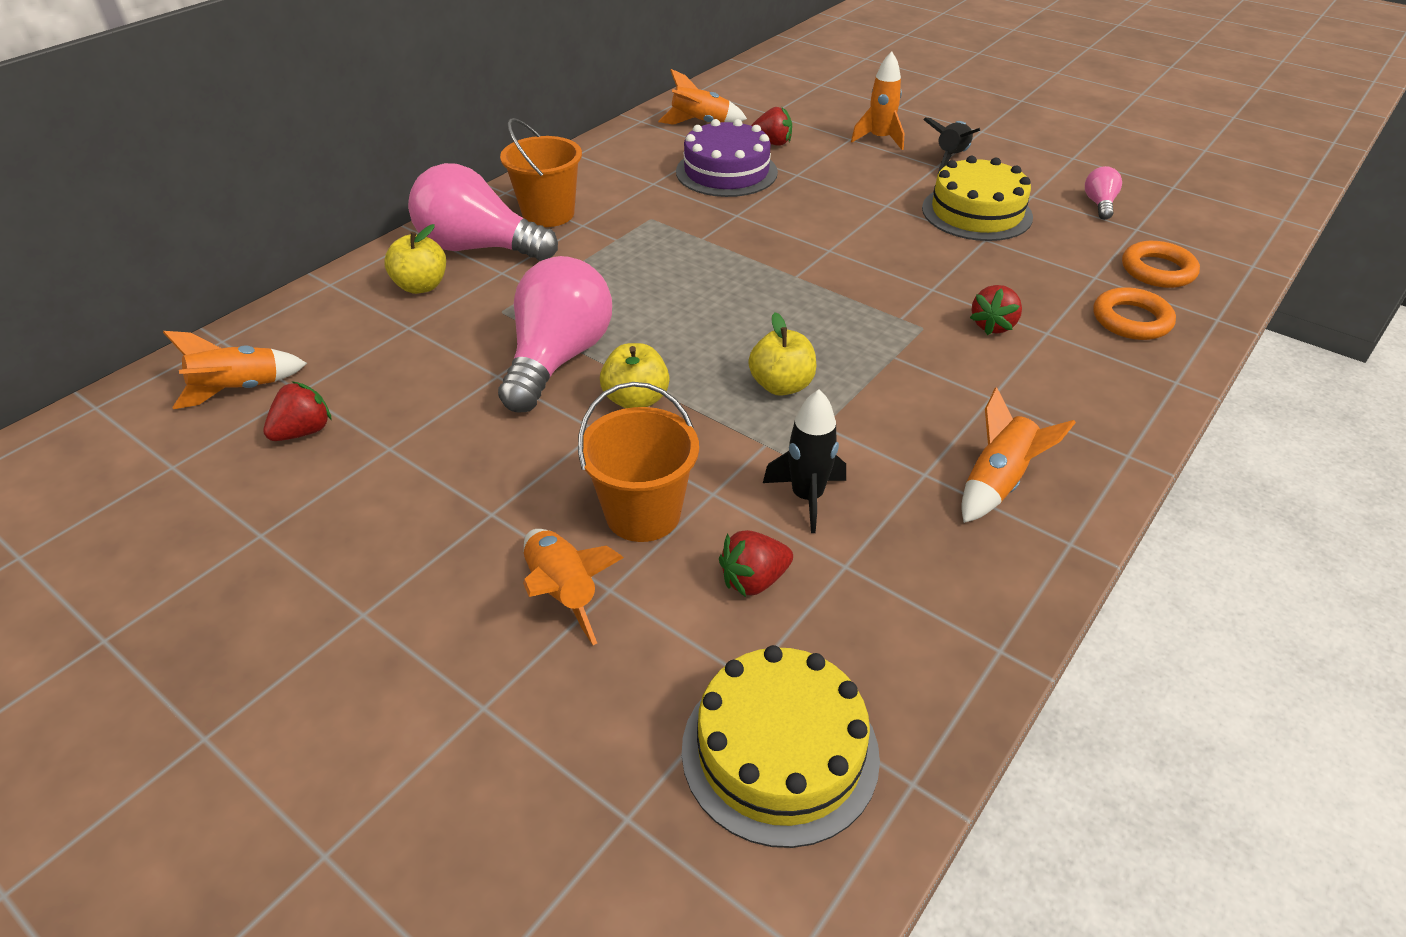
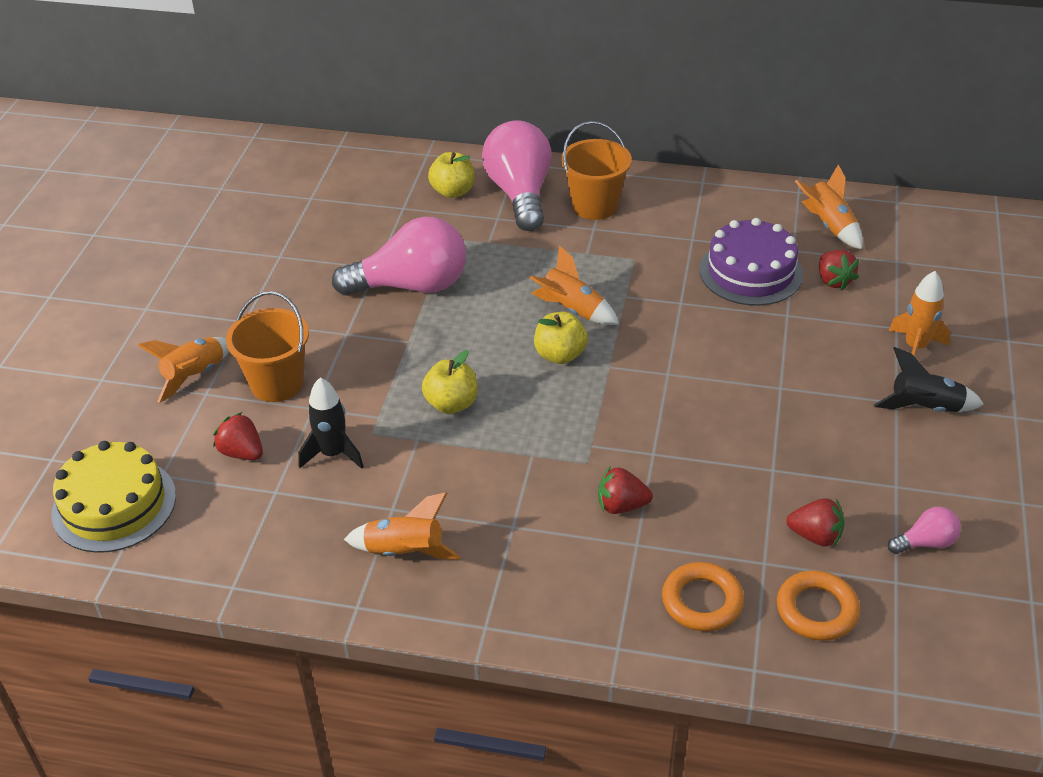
camera: 65 degrees right, 0 degrees up
(239, 390) = (298, 176): orange rocket -> orange rocket (572, 310)
(303, 432) = (275, 218): red strawberry -> red strawberry (815, 536)
(636, 400) = (389, 338): yellow apple -> yellow apple (560, 355)
(976, 212) = (821, 452): yellow cake -> none

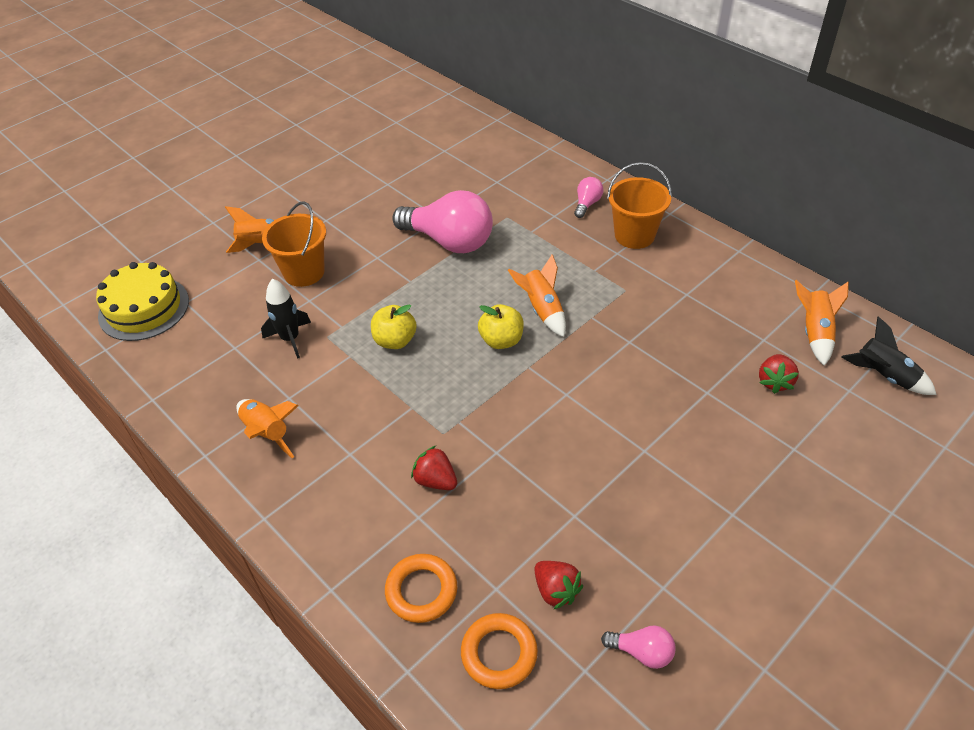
camera: 35 degrees right, 5 degrees up
(242, 452) = (241, 310): red strawberry -> none
(453, 191) = (541, 183): yellow apple -> none
(520, 194) = (587, 204): pink light bulb -> pink light bulb, size x0.45
(750, 272) = (709, 342): purple cake -> none
(915, 347) = (795, 475): orange rocket -> none
(925, 408) = (753, 533): black rocket -> black rocket (884, 376)

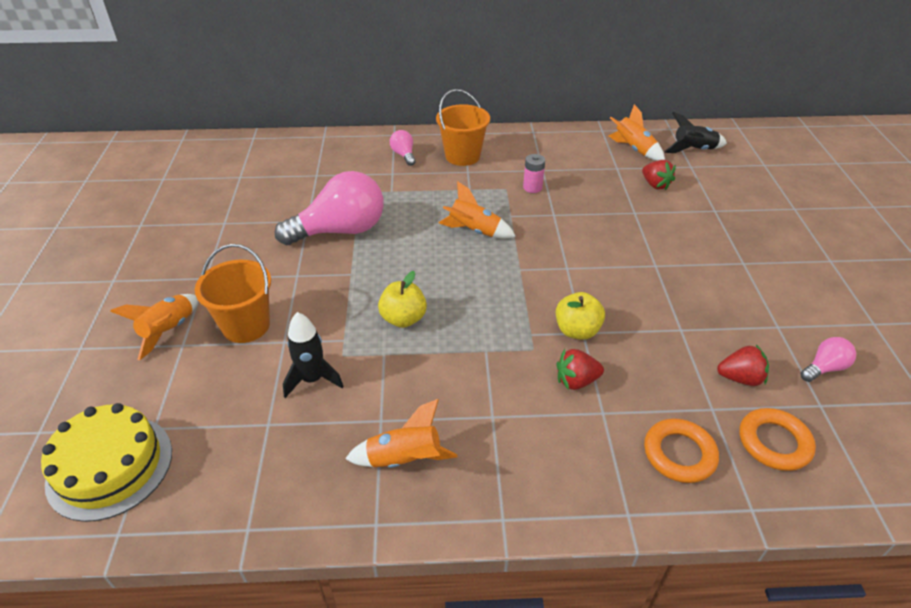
camera: 50 degrees left, 5 degrees down
(501, 340) = (478, 266): yellow apple -> yellow apple (577, 330)
(650, 304) = (532, 187): none -> pink battery

